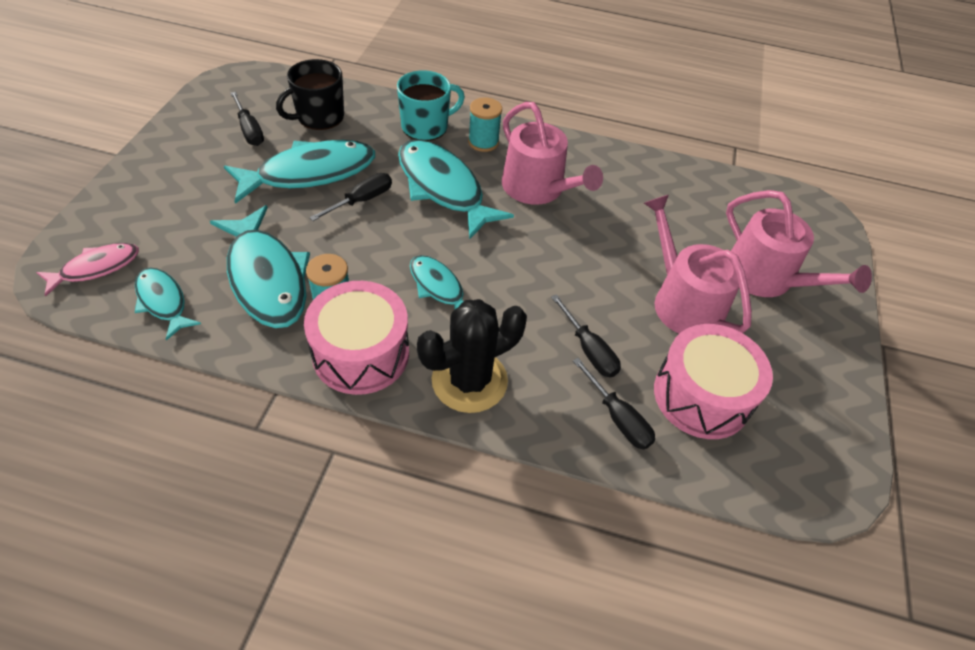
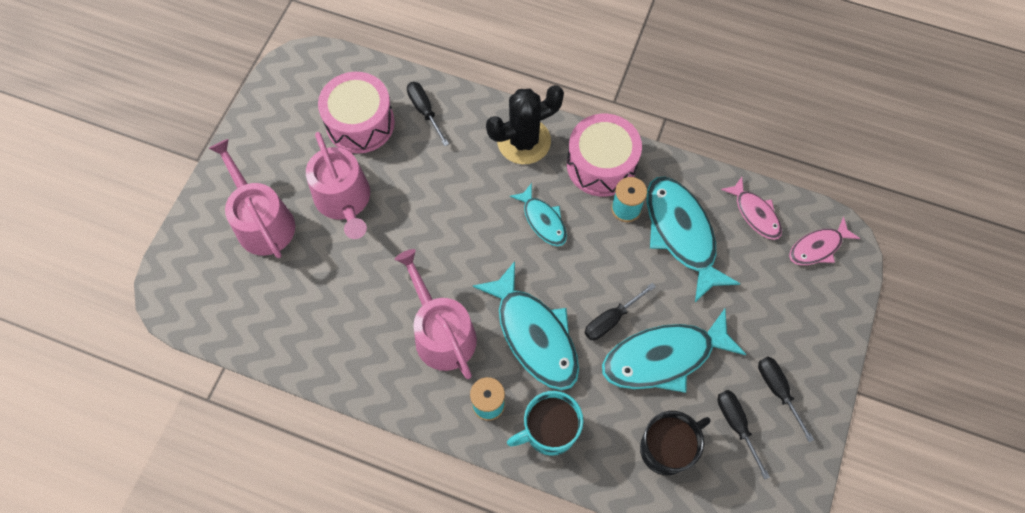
camera: 170 degrees left, 15 degrees up
(163, 302) = (755, 213): turquoise fish -> pink fish
(588, 349) = (432, 161): black screwdriver -> black screwdriver (778, 391)

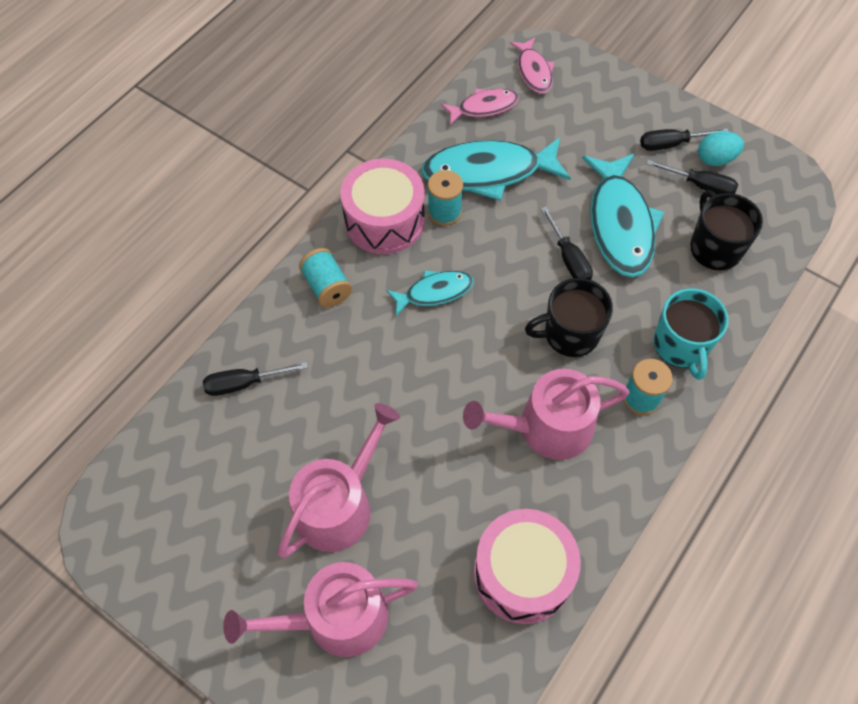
camera: 75 degrees left, 5 degrees down
(344, 200) = (339, 504): pink watering can -> pink watering can turned 45 degrees counterclockwise
(360, 123) = (232, 463): pink drum -> pink drum (522, 573)
(524, 141) = (327, 287): black cactus -> turquoise spool
(534, 335) = (570, 334): turquoise fish -> black mug
(736, 425) = (700, 185): black screwdriver -> black screwdriver turned 150 degrees counterclockwise
(775, 436) = (715, 159): none -> turquoise egg

